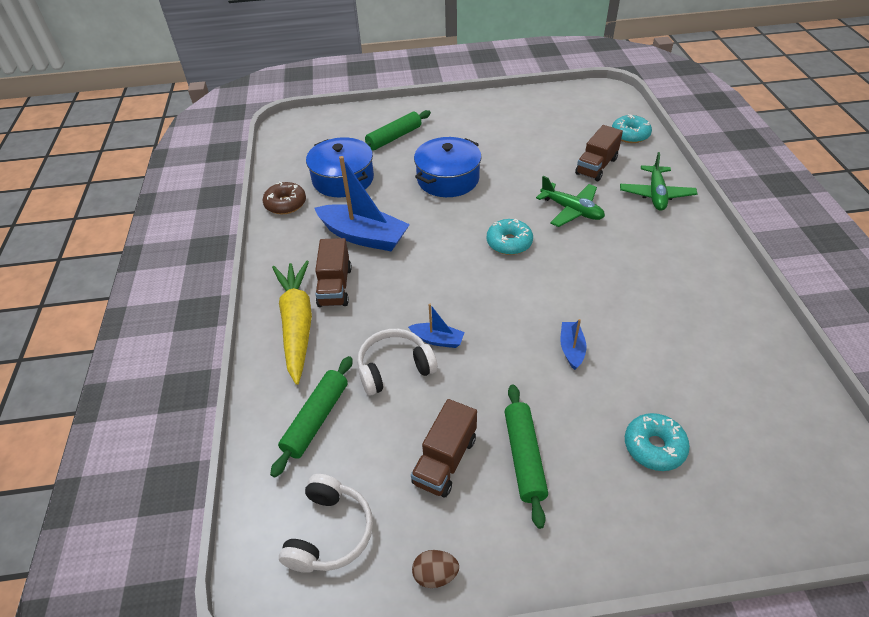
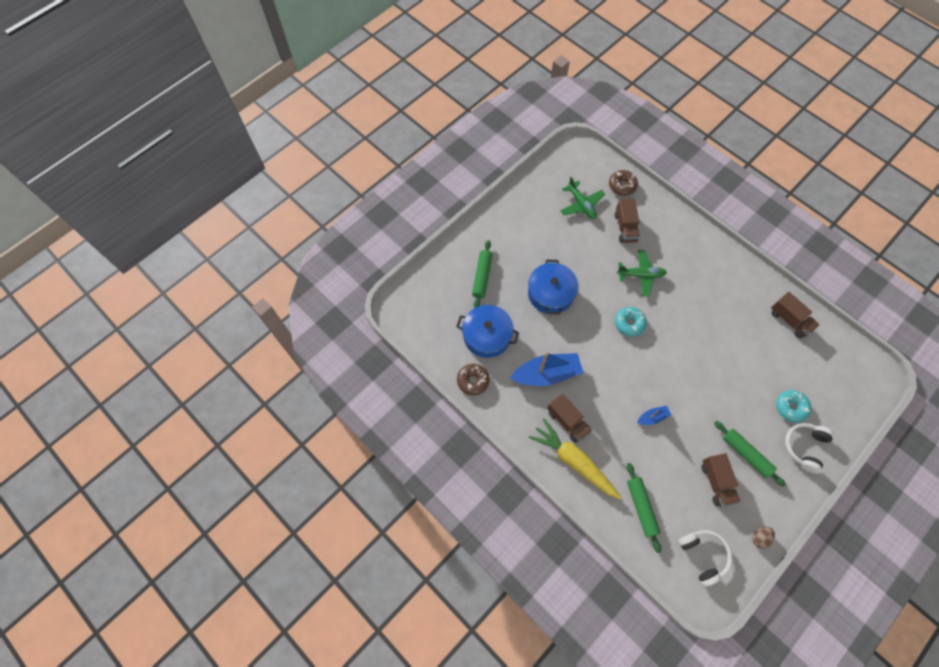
camera: 40 degrees left, 20 degrees up
(394, 368) = (648, 450): white headphones -> white headphones (804, 447)
(571, 349) = (717, 376): blue boat -> none
(630, 135) = (622, 185): turquoise donut -> brown donut
(656, 194) = (673, 232): green plane -> green plane (581, 204)
(749, 349) = (789, 320): none -> brown truck

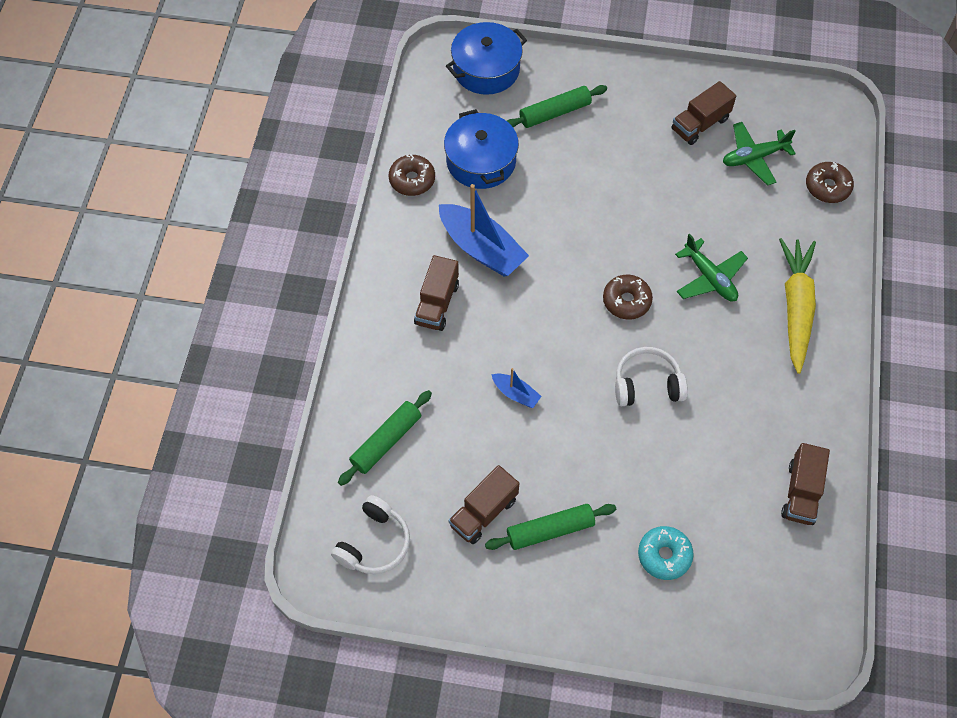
camera: 55 degrees right, 5 degrees down
(550, 293) = (594, 194): blue pot -> blue pot (486, 69)
(574, 461) = (391, 338): yellow carrot -> yellow carrot (795, 308)
(581, 204) = (754, 157): green plane -> green plane turned 45 degrees clockwise
(625, 227) = (765, 224): brown truck -> brown truck (700, 124)
(629, 323) = (626, 301): turquoise donut -> brown donut
(746, 454) = (550, 530): green rolling pin -> green rolling pin turned 60 degrees clockwise
(759, 538) = (445, 601): brown egg -> none
(804, 447) = (618, 600): white headphones -> white headphones (647, 384)

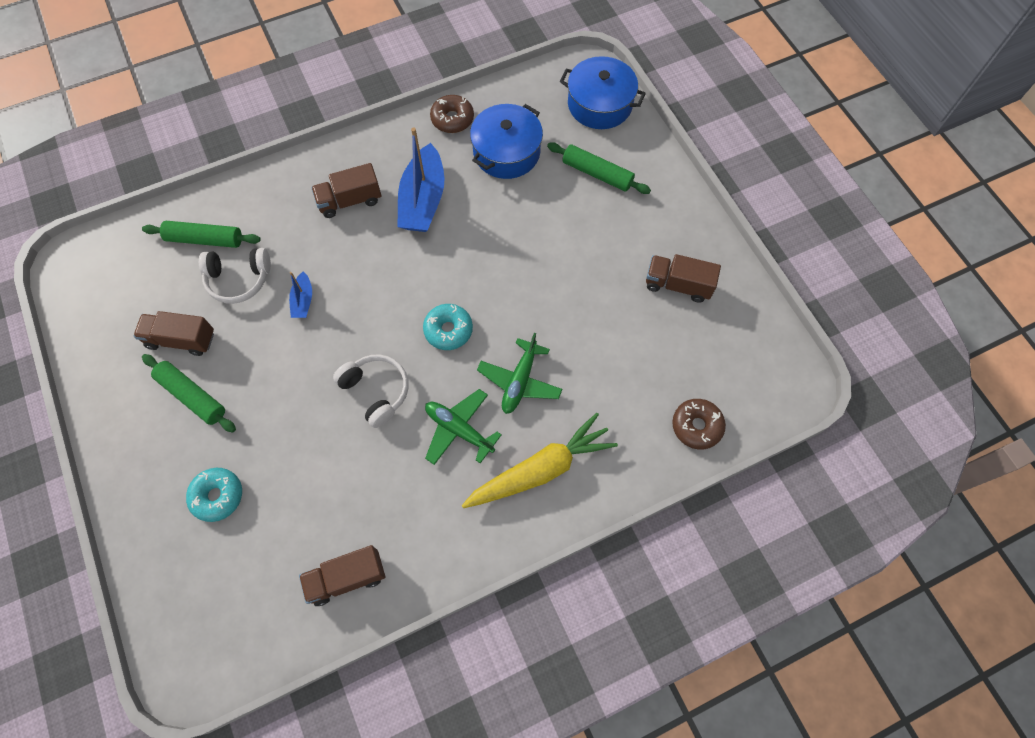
camera: 55 degrees right, 5 degrees up
(374, 543) = (113, 282): white headphones -> white headphones (239, 279)
(626, 301) = (448, 330): brown donut -> turquoise donut
(754, 157) = (678, 347): green plane -> green plane (459, 430)

